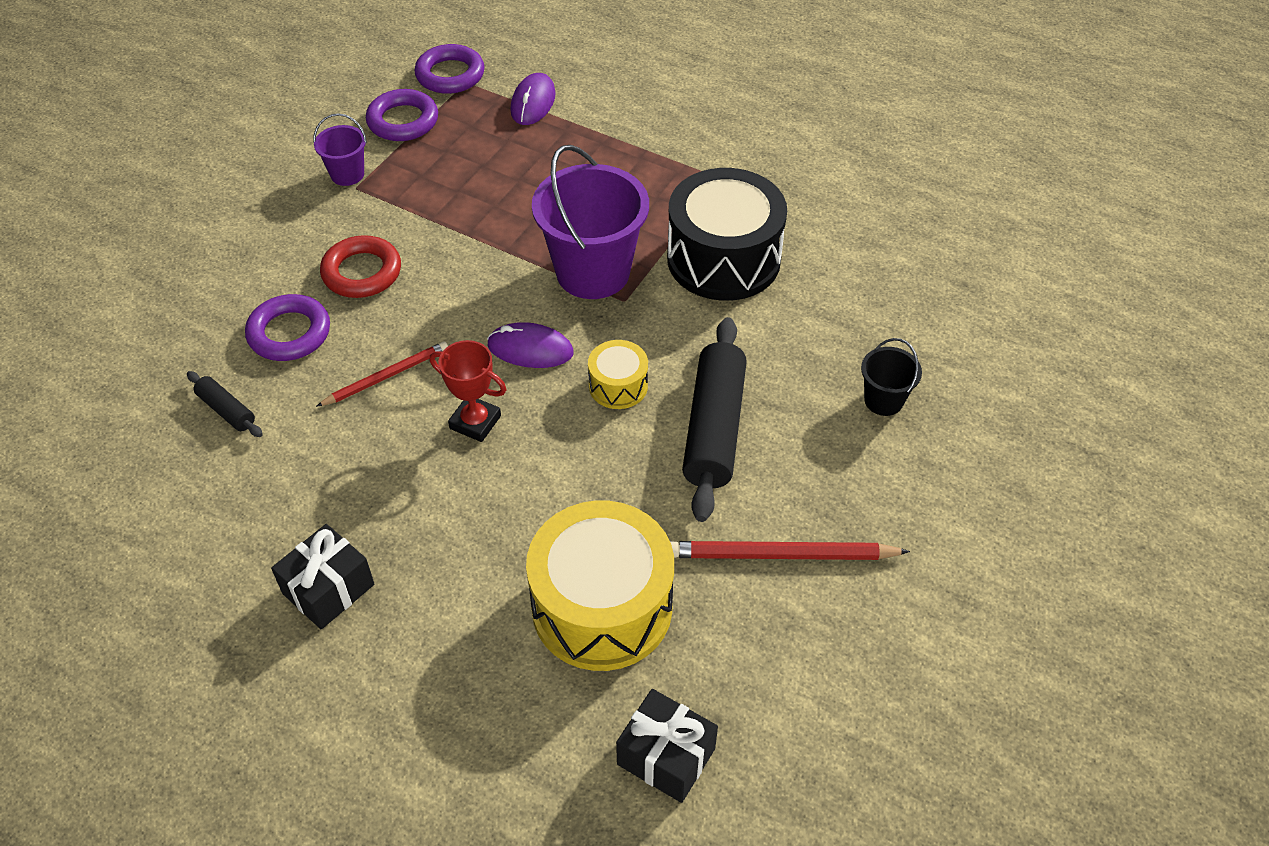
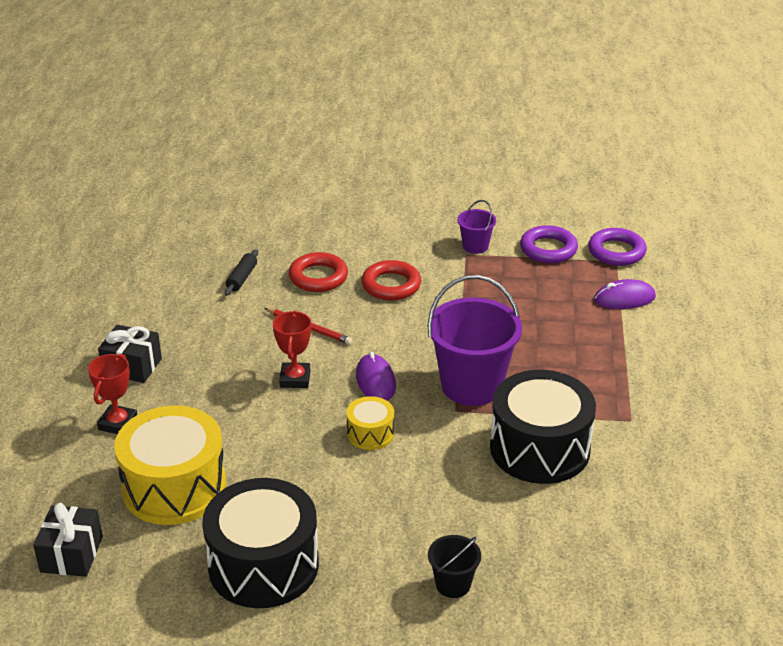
camera: 65 degrees right, 15 degrees down
(289, 333) = (318, 277): purple ring -> red ring
(439, 638) = (118, 423): none -> red trophy
(714, 428) = (361, 495): black rolling pin -> none
(781, 555) = (263, 565): red pencil -> black drum

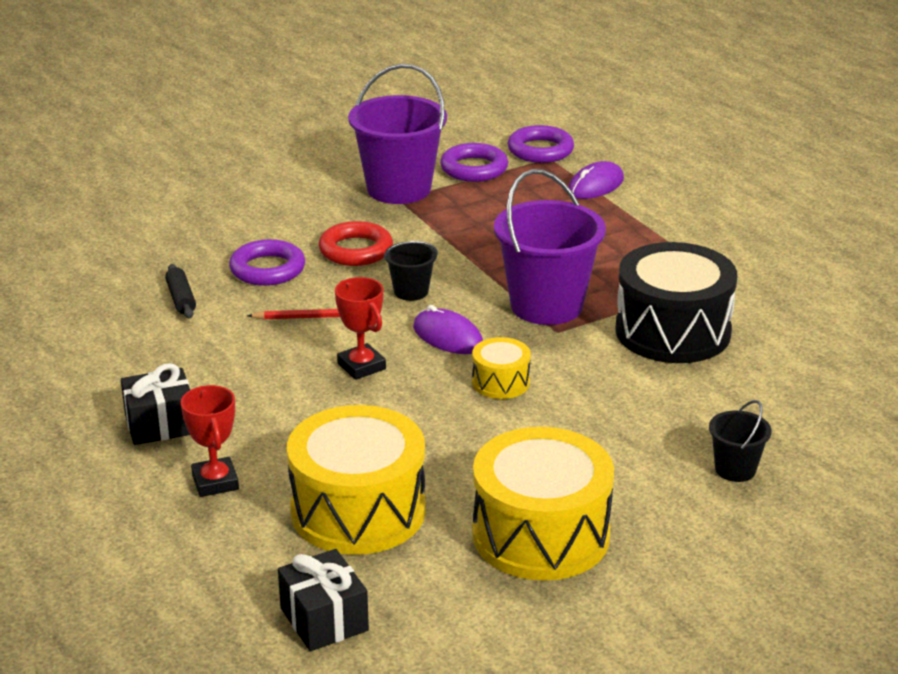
camera: 35 degrees left, 5 degrees down
(263, 565) = (541, 535): black drum -> yellow drum
(318, 277) = (267, 269): red ring -> purple ring
(391, 334) = (411, 291): none -> black bucket
(475, 246) = (399, 189): purple bucket -> purple bucket, size x2.07

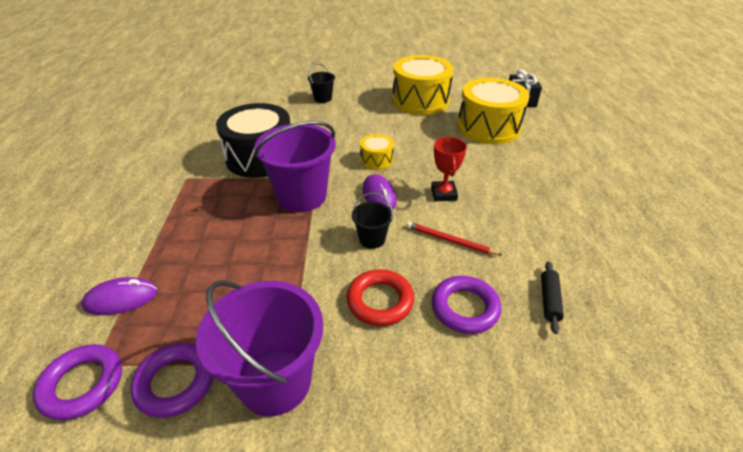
camera: 150 degrees left, 10 degrees up
(160, 424) = (579, 196): black gift -> none
(215, 482) = (552, 157): red trophy -> none

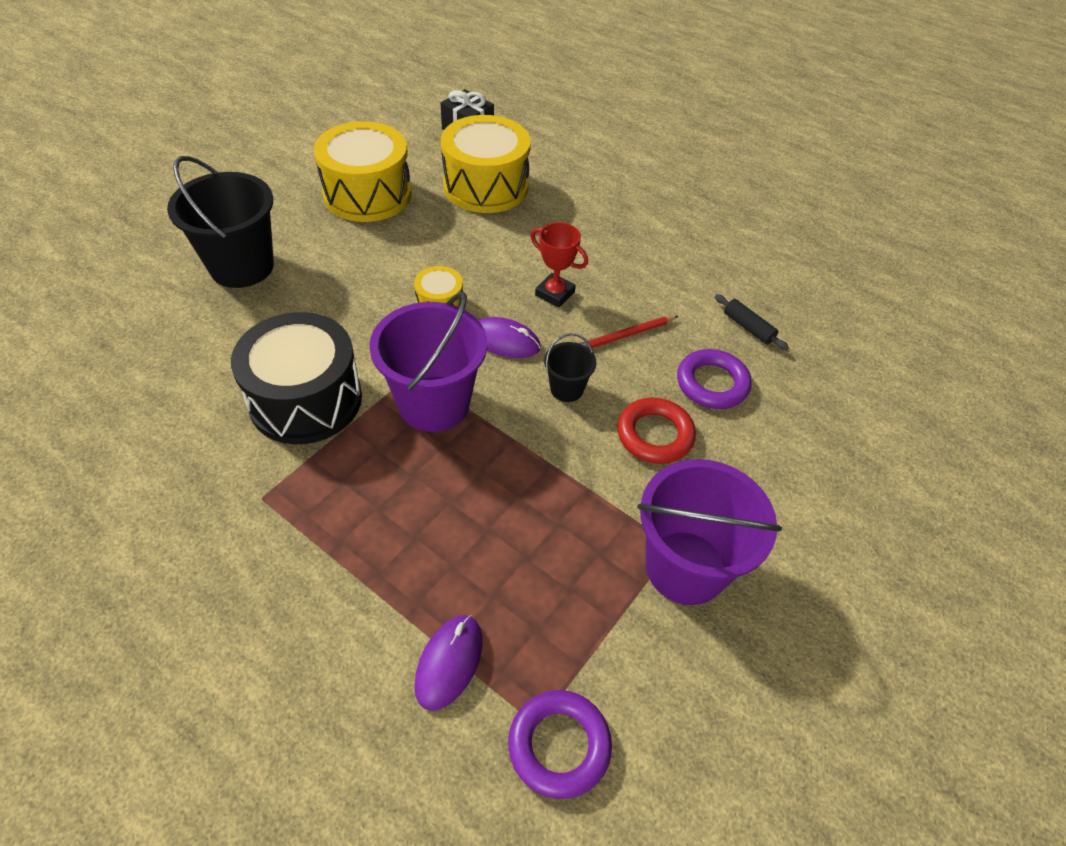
camera: 55 degrees left, 10 degrees up
(175, 382) = (624, 652): purple ring -> none
(323, 98) = (242, 266): black bucket -> black bucket, size x2.07

